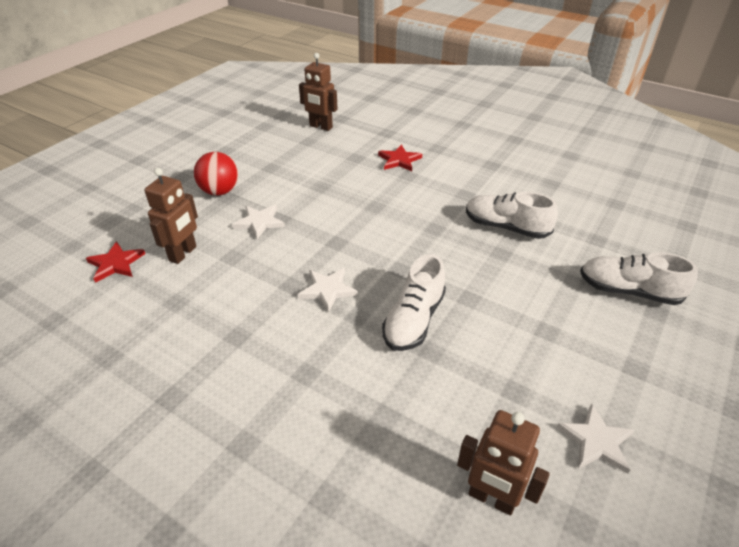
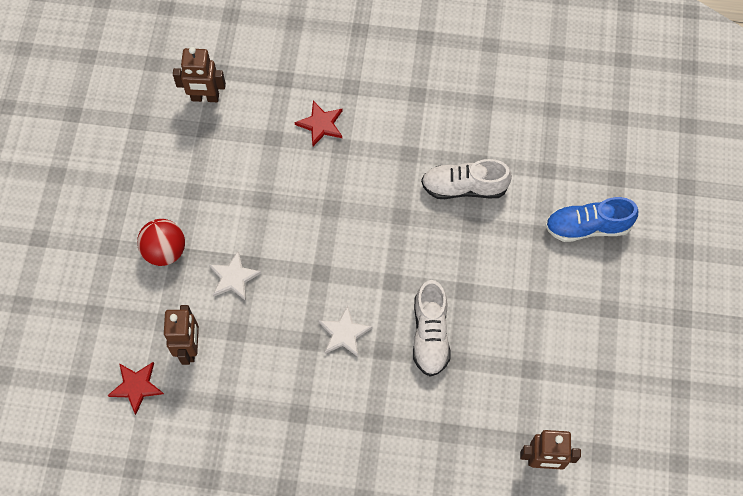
camera: 25 degrees left, 25 degrees up
(596, 441) = (596, 387): white star -> none
(628, 291) = (587, 227): white shoe -> blue shoe

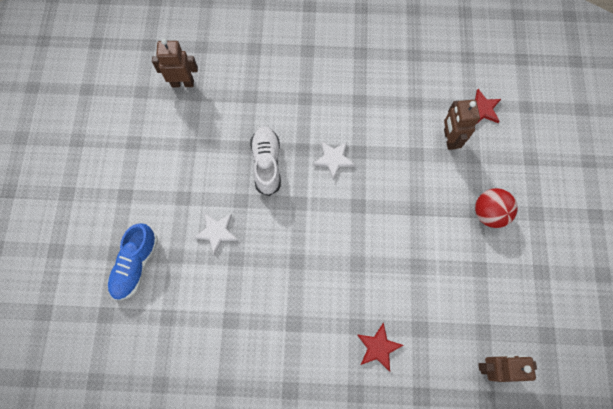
camera: 175 degrees right, 5 degrees up
(233, 277) = (428, 196): white star -> white star (216, 232)
(464, 187) = (243, 293): white shoe -> none
(587, 227) = (136, 265): blue shoe -> blue shoe turned 120 degrees clockwise

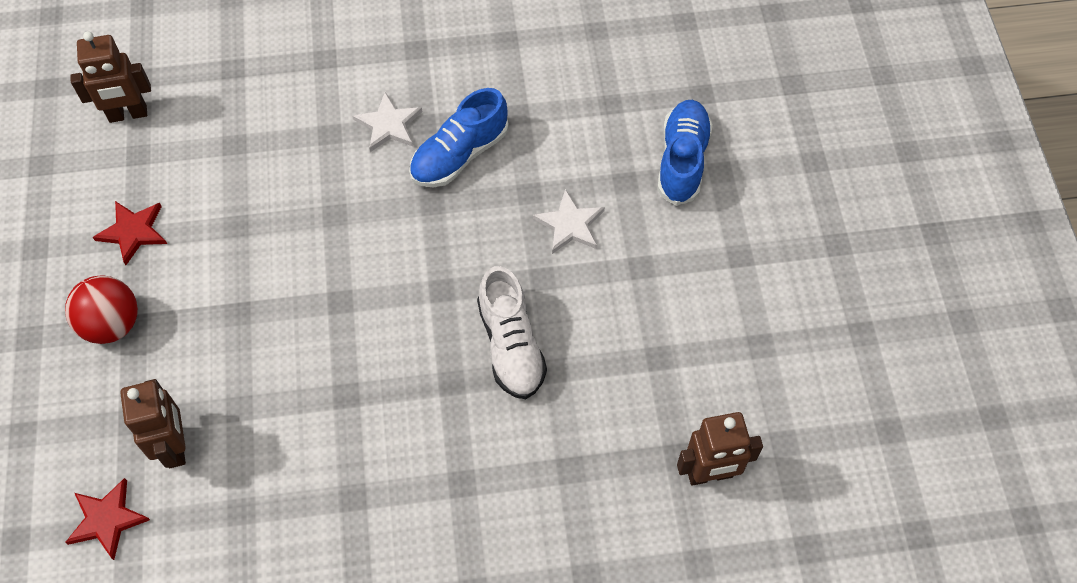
camera: 170 degrees right, 10 degrees down
(274, 294) = (459, 155): none -> blue shoe
(333, 159) = (392, 373): white star -> white star (389, 125)
(378, 347) = (295, 113): red star -> red star (133, 232)

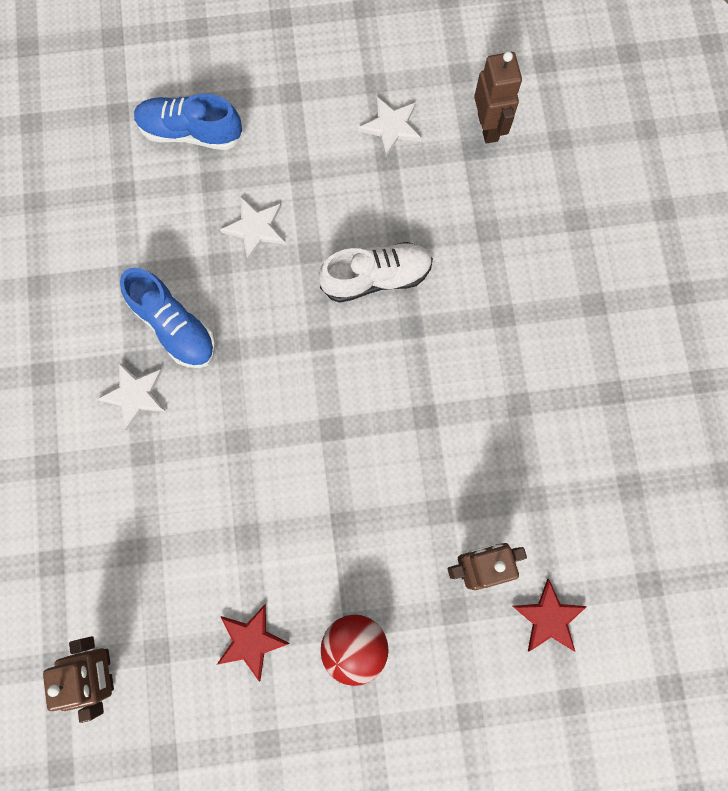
camera: 90 degrees left, 15 degrees up
(703, 362) = (391, 127): none -> white star

